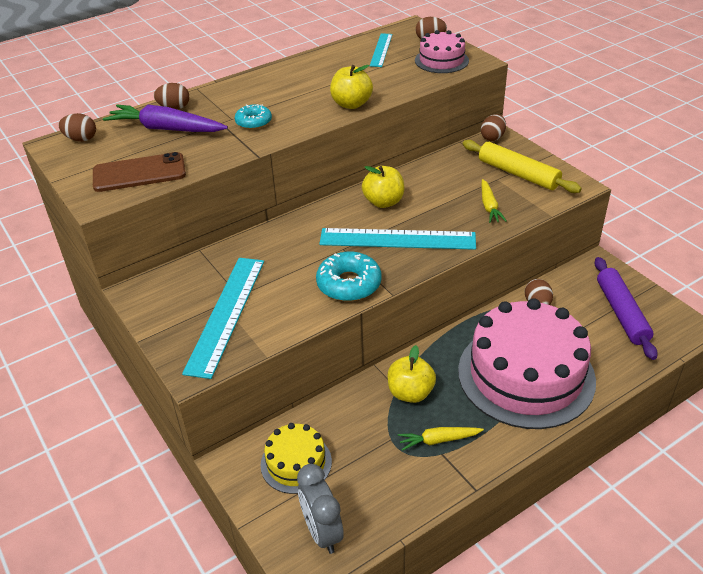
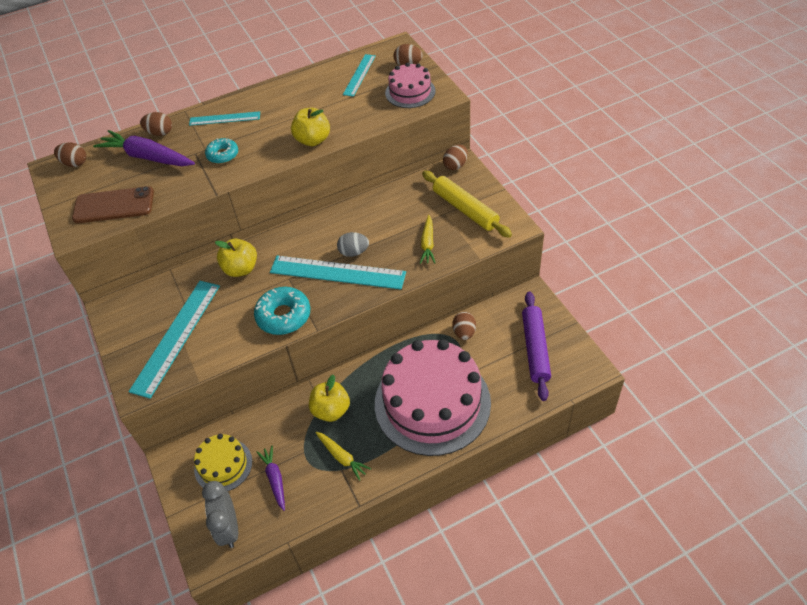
camera: 10 degrees right, 10 degrees up
(245, 92) = (224, 118): none -> turquoise ruler
(364, 472) = (275, 479): none -> purple carrot
(383, 202) = (337, 231): yellow apple -> yellow apple (241, 269)
(409, 219) = (354, 252): none -> grey egg
(438, 440) = (342, 457): yellow carrot -> yellow carrot turned 135 degrees counterclockwise

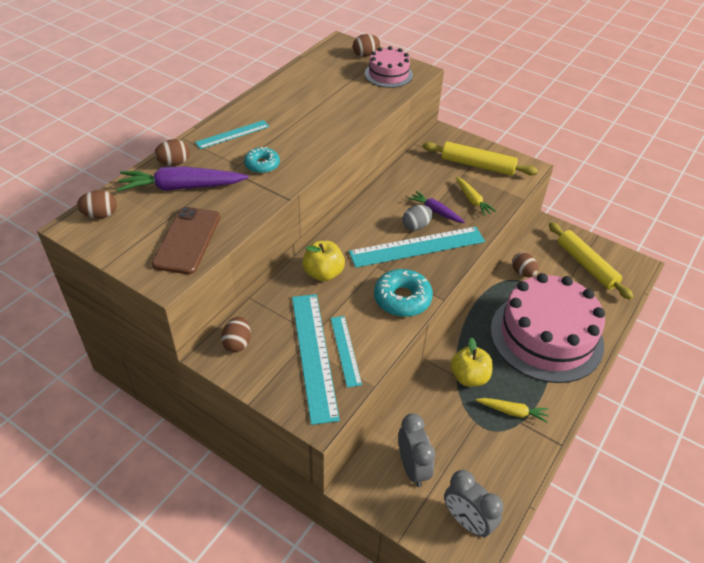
camera: 35 degrees left, 5 degrees down
(114, 205) = (187, 240): brown phone -> brown phone turned 45 degrees counterclockwise
(223, 465) = (412, 468): yellow cake -> grey clock
(275, 479) = (471, 457): purple carrot -> purple carrot (435, 211)
(313, 140) = (339, 131): yellow apple -> none
(359, 75) = (329, 71): turquoise ruler -> turquoise ruler (345, 350)
(455, 165) = (438, 135): brown egg -> brown egg (237, 343)
(535, 349) = (586, 265): purple rolling pin -> yellow rolling pin

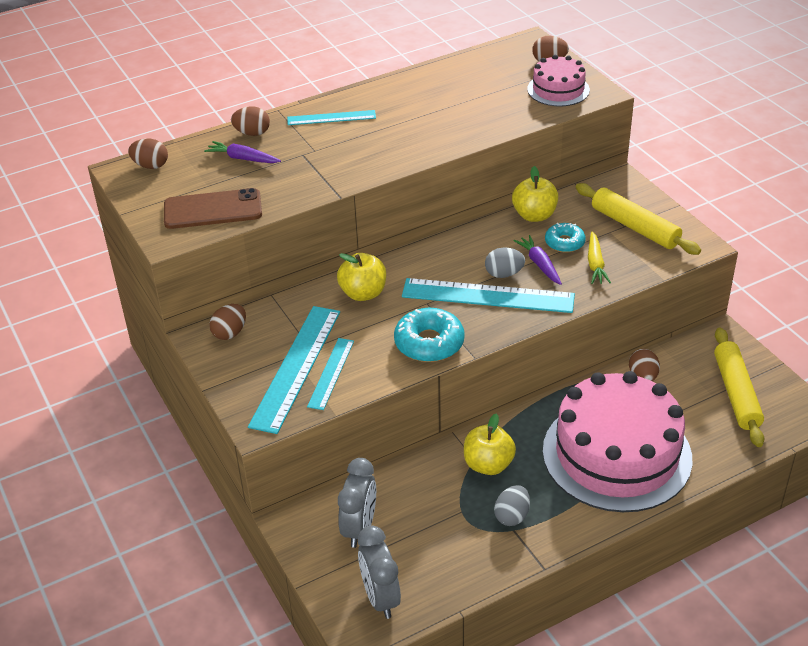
camera: 30 degrees right, 5 degrees down
(182, 187) = (243, 159): purple carrot -> purple carrot, size x0.57
(187, 240) = (213, 210): brown phone -> brown phone turned 45 degrees clockwise
(262, 165) = (338, 156): turquoise donut -> turquoise donut (564, 242)
(404, 175) = (534, 215): none -> yellow apple
(512, 412) = (512, 516): yellow carrot -> grey egg

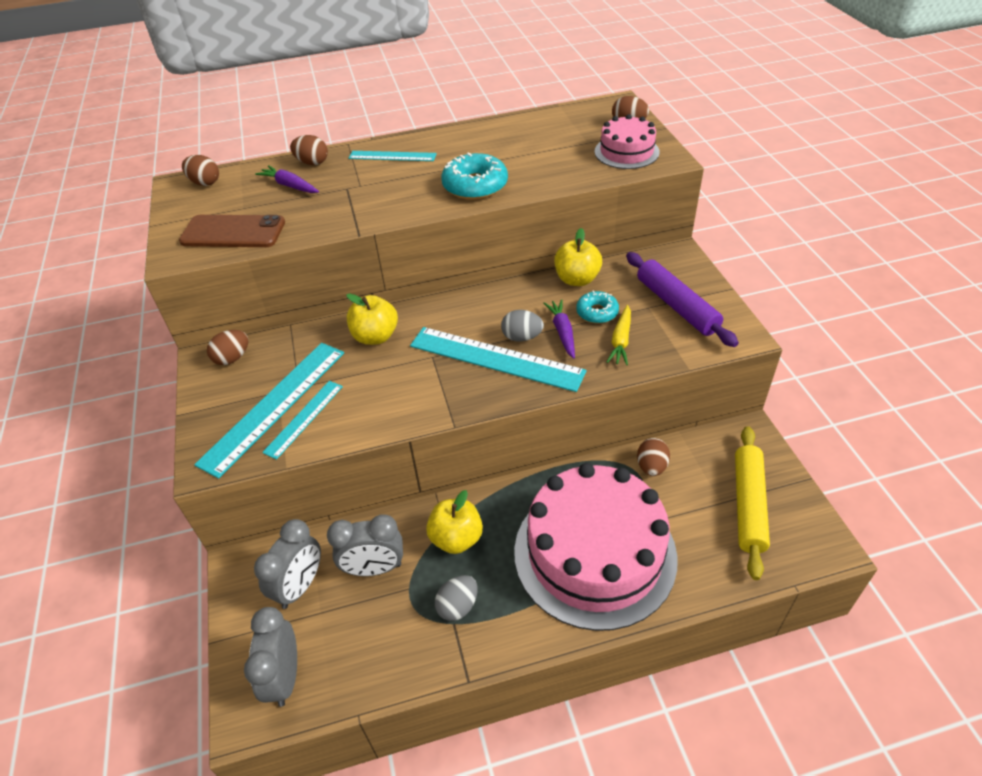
camera: 15 degrees right, 5 degrees up
(422, 502) = (374, 568): none -> grey clock
(429, 343) = (415, 401): turquoise donut -> turquoise donut (475, 186)
(635, 227) = (676, 306): yellow rolling pin -> purple rolling pin

